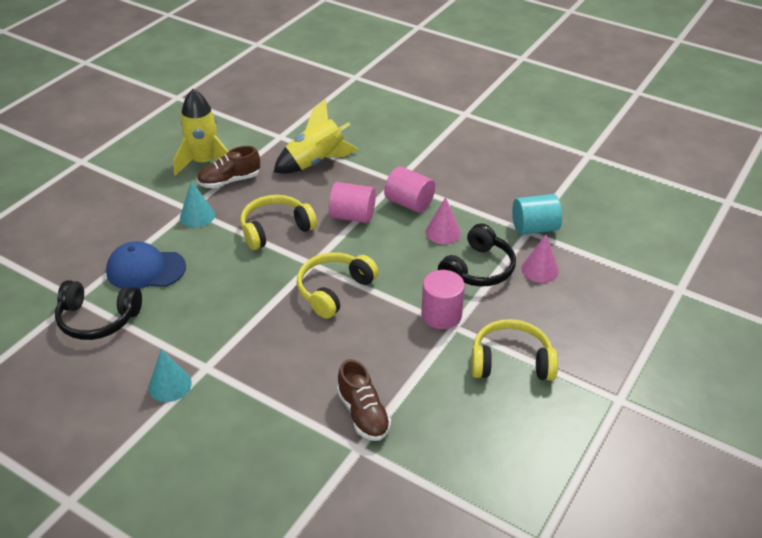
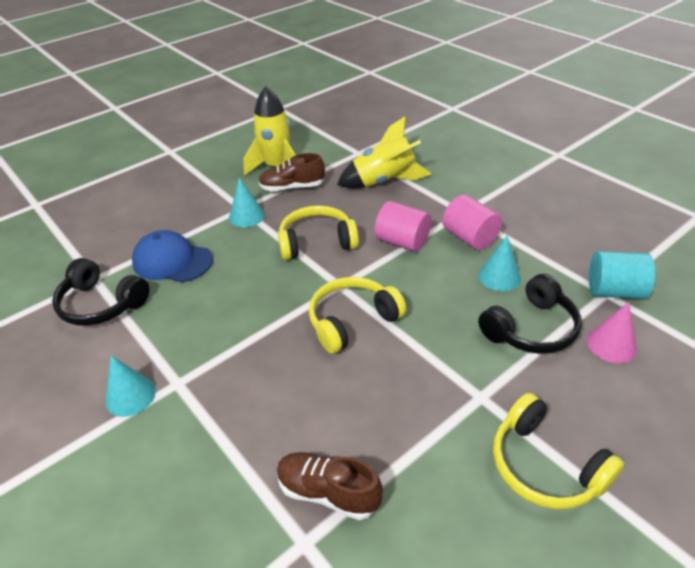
camera: 20 degrees right, 0 degrees up
(363, 414) = (328, 492): brown shoe -> brown shoe turned 120 degrees clockwise
(441, 315) = (469, 378): pink cylinder -> none
(443, 232) = (499, 276): pink cone -> turquoise cone
(511, 362) = (545, 465): yellow headphones -> yellow headphones turned 150 degrees counterclockwise

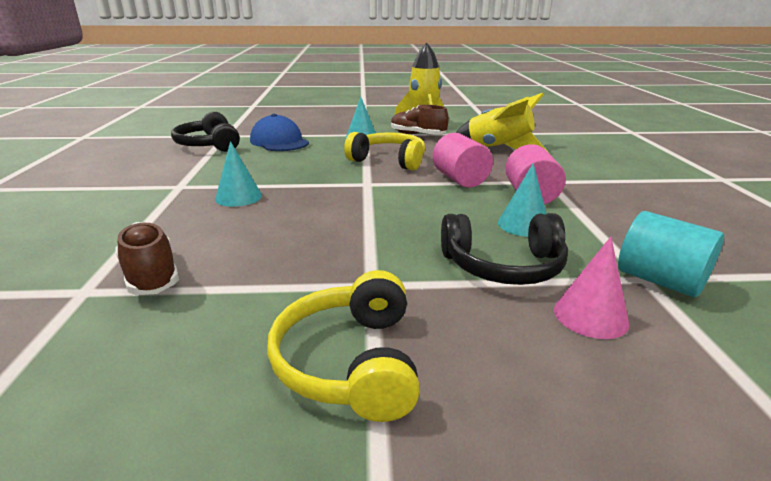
camera: 35 degrees right, 15 degrees down
(130, 396) = (147, 181): turquoise cone -> turquoise cone (238, 197)
(352, 321) = (342, 202): yellow headphones -> none

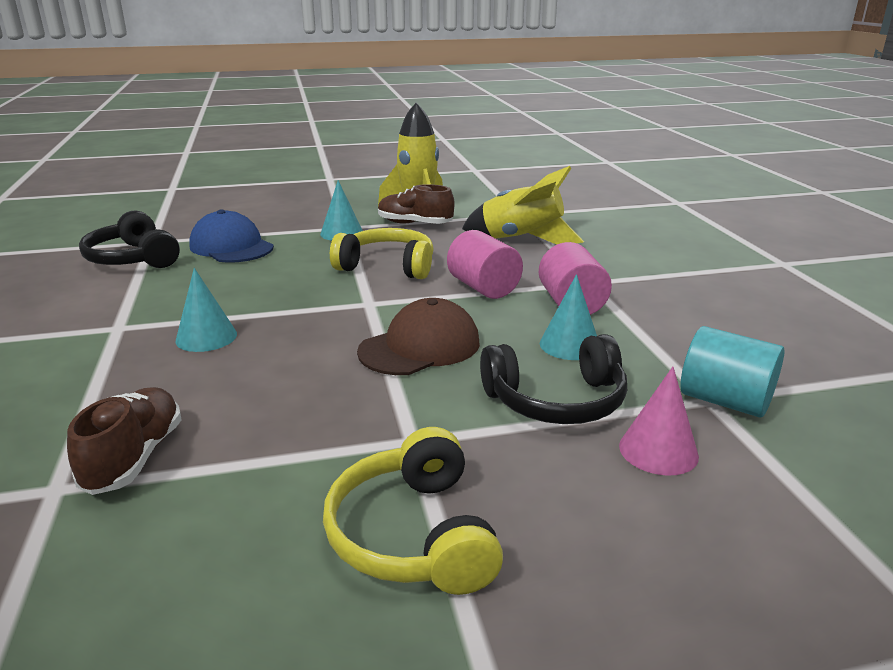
camera: 10 degrees left, 0 degrees up
(151, 275) = (134, 458): brown shoe -> brown shoe turned 45 degrees clockwise
(398, 216) = (420, 347): none -> brown cap

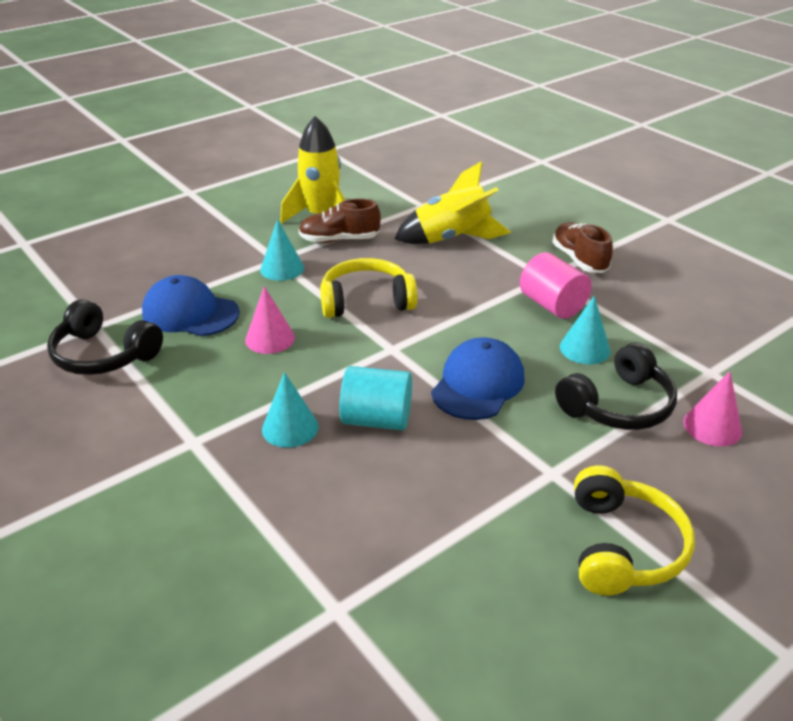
camera: 25 degrees left, 10 degrees up
(134, 458) = (367, 561): brown shoe -> brown shoe (579, 260)
(271, 274) = (270, 338): none -> pink cone
(414, 534) = (622, 546): yellow headphones -> yellow headphones turned 135 degrees counterclockwise
(420, 347) = (478, 384): brown cap -> blue cap
(483, 288) = (470, 305): pink cylinder -> none
(725, 401) = (721, 370): turquoise cylinder -> turquoise cylinder (377, 419)

